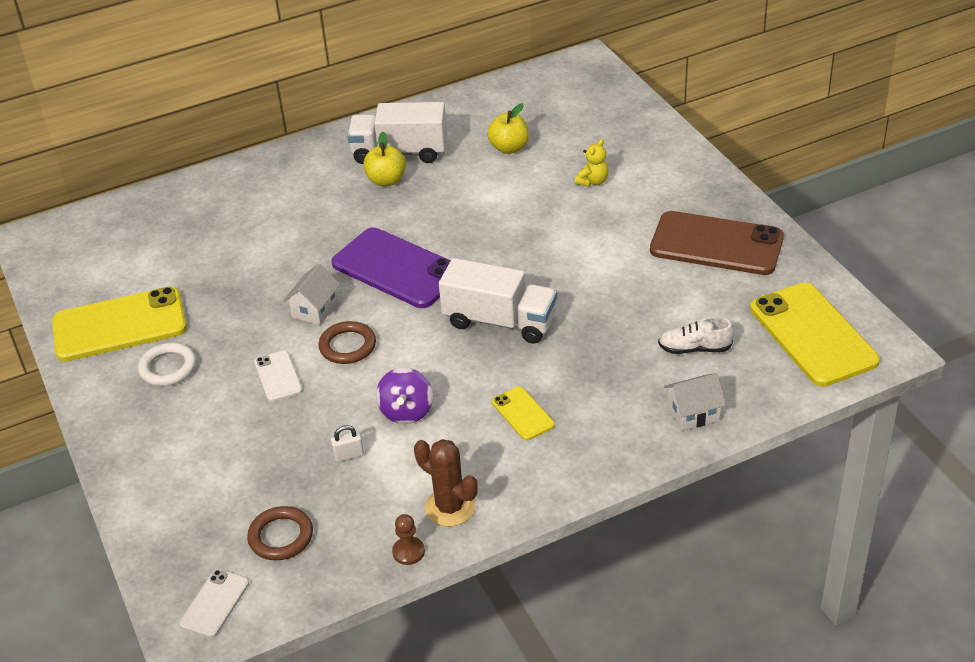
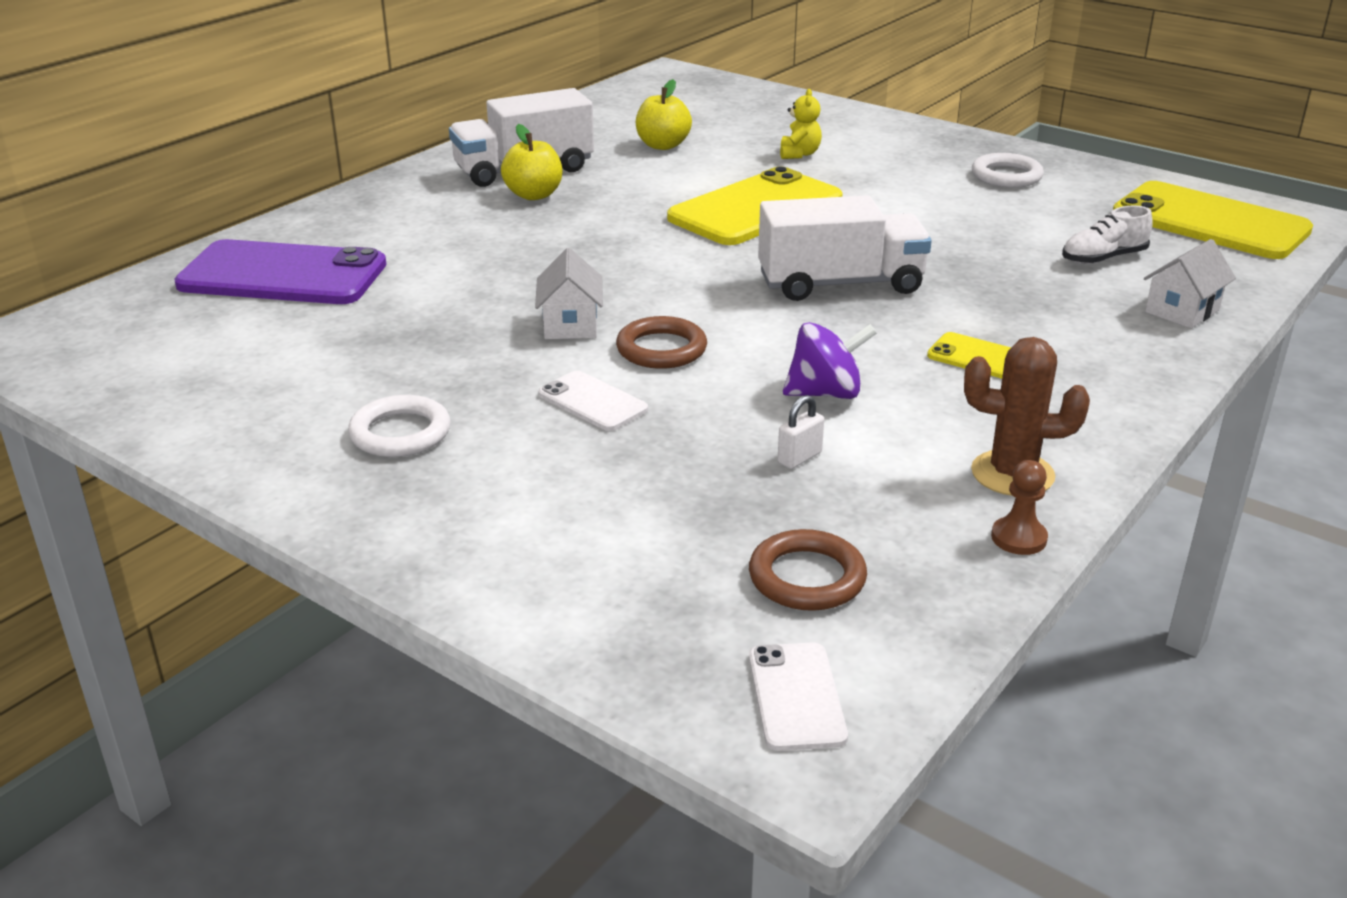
camera: 30 degrees left, 10 degrees down
(119, 325) = (266, 405): yellow phone -> yellow phone (756, 209)
(397, 269) = (643, 265): purple phone -> purple phone (282, 275)
(406, 411) = (826, 393): purple spinning top -> purple spinning top turned 75 degrees counterclockwise
(716, 244) = (1006, 176): brown phone -> white ring

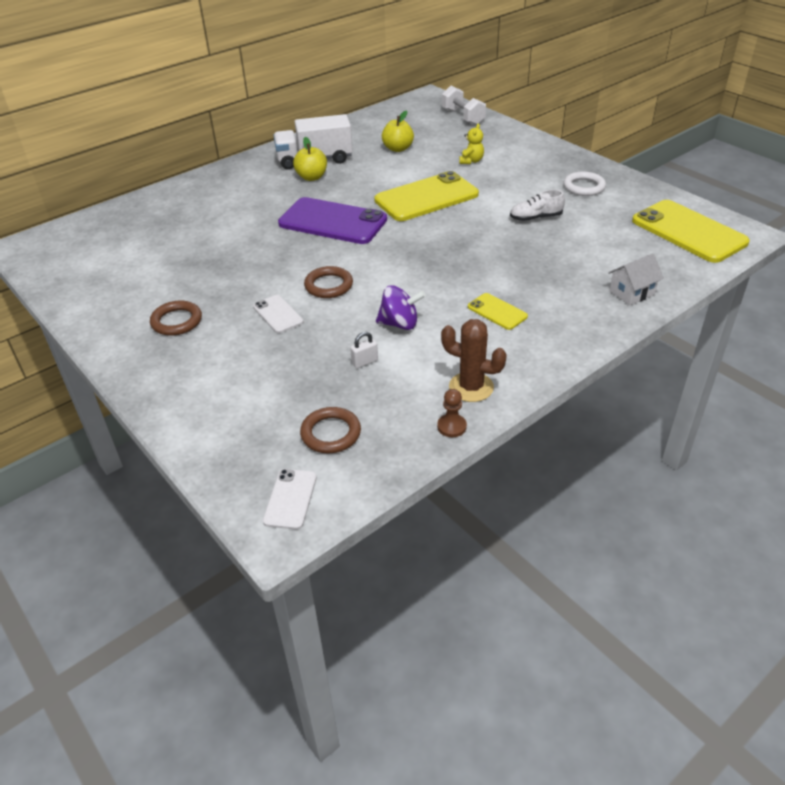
camera: 15 degrees right, 10 degrees up
(282, 275) = (163, 218): purple phone -> purple phone (332, 222)
(400, 433) = (176, 321): white ring -> brown ring
(570, 325) = (290, 265): white house -> none
(746, 97) = (463, 117): none -> white dumbbell
(840, 284) = (446, 253): white truck -> none
(1103, 258) = (607, 251): white shoe -> white shoe (535, 218)

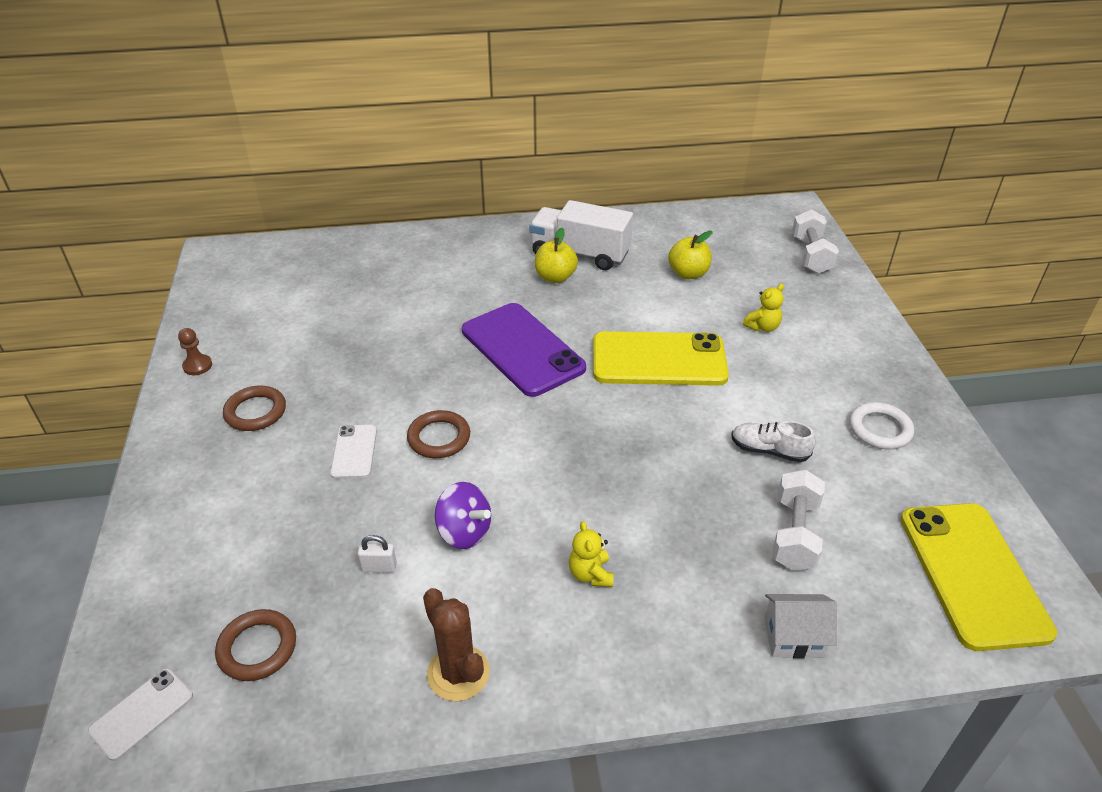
camera: 30 degrees right, 0 degrees up
(451, 426) = (384, 719): brown pawn -> brown pawn (197, 366)
(497, 311) = (590, 574): yellow phone -> yellow teddy bear
(587, 249) = (794, 534): none -> white dumbbell

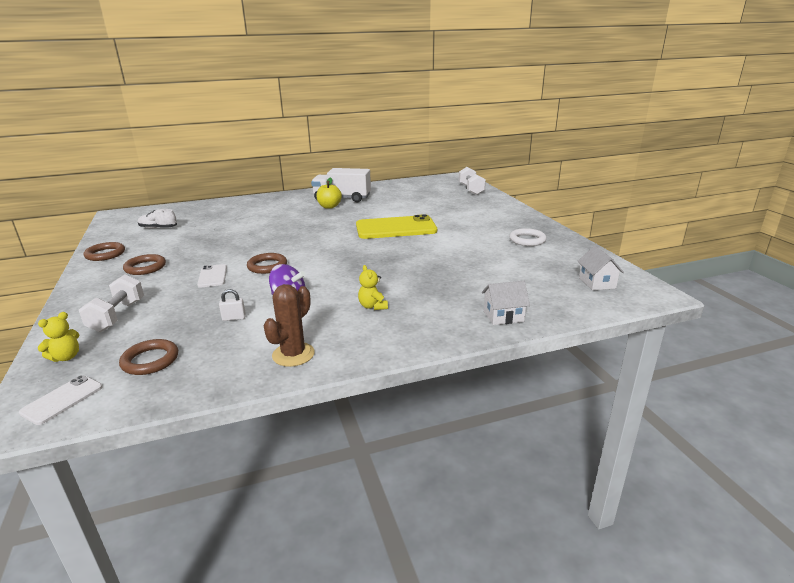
camera: 10 degrees left, 15 degrees down
(197, 366) = (105, 254): brown pawn -> brown ring
(458, 673) = (293, 354): brown cactus -> brown cactus turned 75 degrees clockwise
(522, 349) = (314, 231): purple phone -> none
(688, 274) = (405, 200): yellow apple -> none
(762, 327) = (451, 213): yellow teddy bear -> yellow teddy bear (66, 357)
(769, 450) = (468, 252): white shoe -> white shoe (158, 228)
(794, 534) = (491, 279): white dumbbell -> white dumbbell (117, 316)
(973, 574) = (597, 283): yellow phone -> white house

